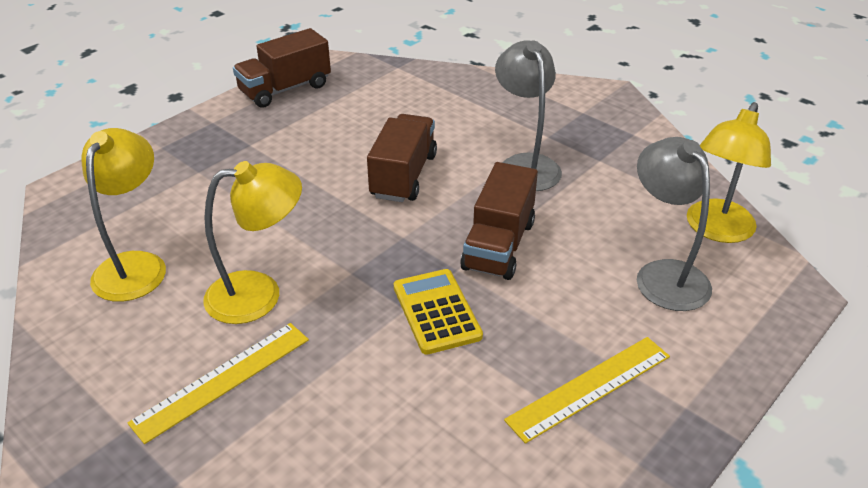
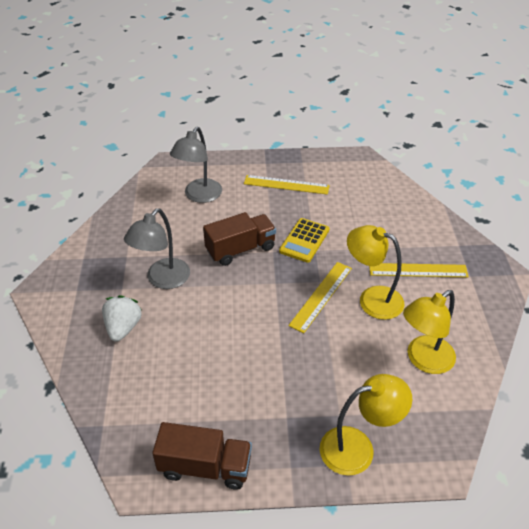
camera: 135 degrees left, 5 degrees up
(330, 257) = (321, 296): none -> yellow ruler
(403, 176) = (229, 319): brown truck -> none
(489, 115) = (123, 327): none -> white strawberry
(716, 230) = (148, 196): yellow lamp -> yellow lamp (358, 448)

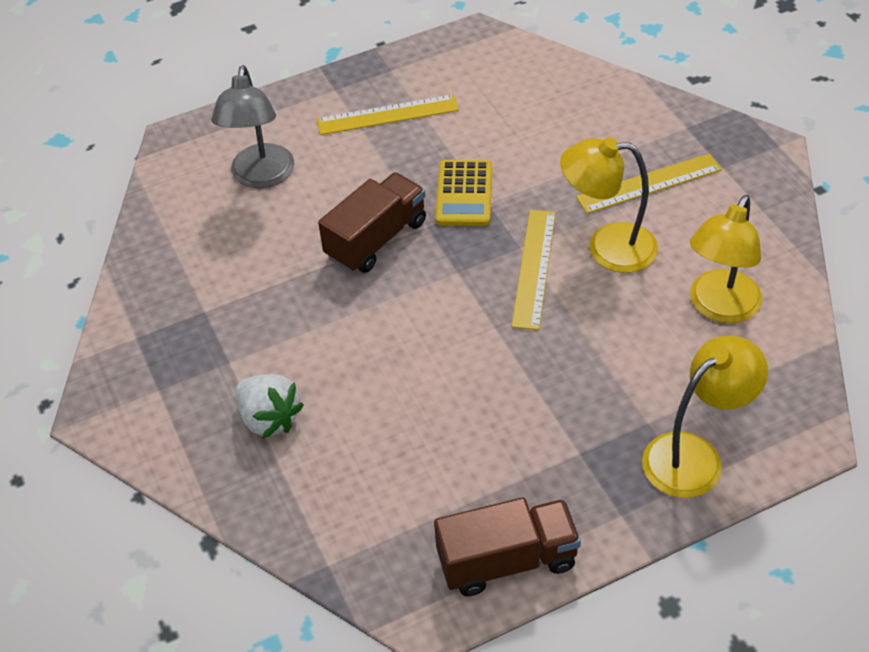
camera: 20 degrees left, 5 degrees up
(123, 327) = (269, 418): white strawberry -> white strawberry turned 150 degrees clockwise
(163, 280) = (285, 326): grey lamp -> none

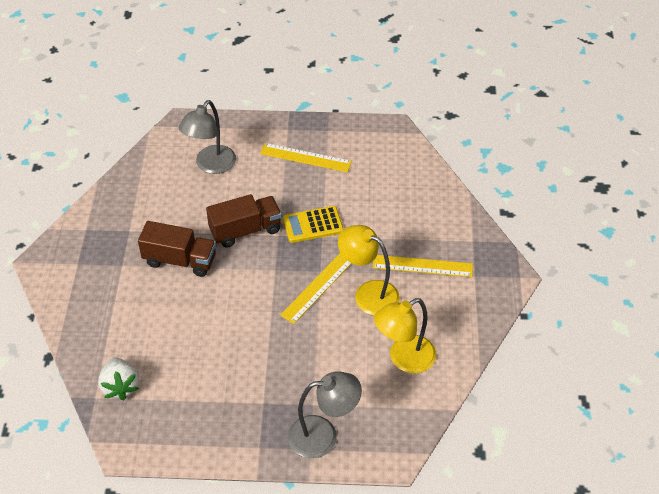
camera: 25 degrees right, 0 degrees up
(269, 418) = (120, 306): white strawberry -> white strawberry (120, 386)
(464, 194) = (313, 225): yellow calculator -> yellow calculator turned 45 degrees clockwise
(507, 560) = (183, 441): brown truck -> brown truck (180, 260)
(694, 455) = (323, 435): yellow lamp -> grey lamp

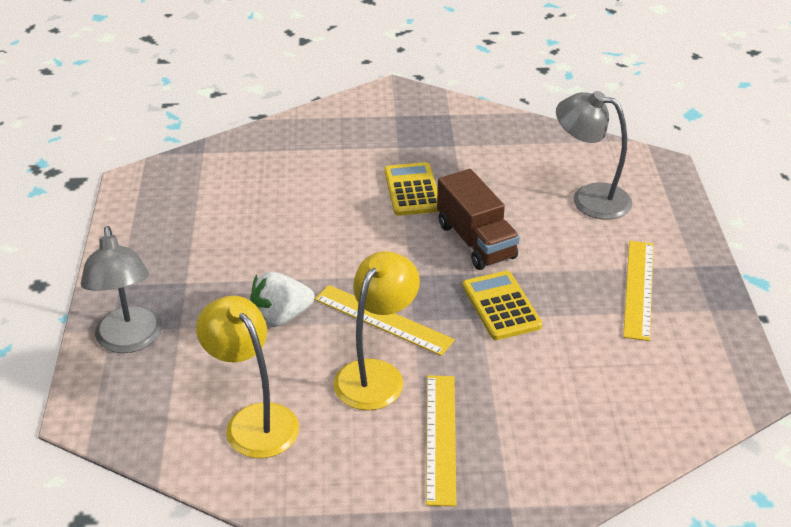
camera: 85 degrees right, 10 degrees down
(120, 386) = (217, 167): white strawberry -> white strawberry (281, 317)
(180, 260) = (412, 190): brown truck -> yellow calculator

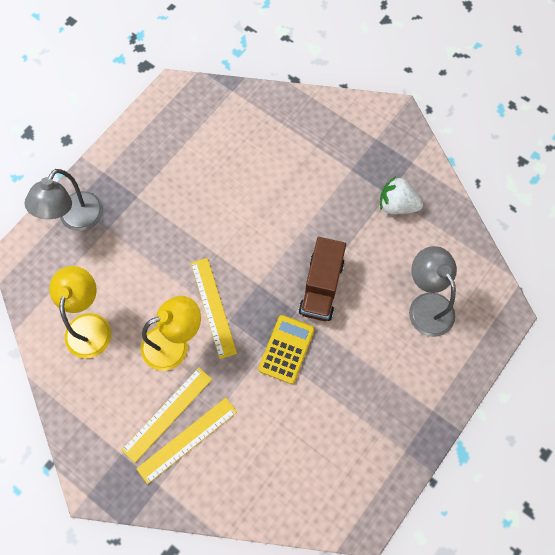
camera: 40 degrees right, 30 degrees up
(281, 317) = (163, 262): white strawberry -> white strawberry (397, 205)
(412, 190) = (324, 215): yellow calculator -> none
(638, 289) = (379, 401): yellow ruler -> yellow ruler (187, 440)

